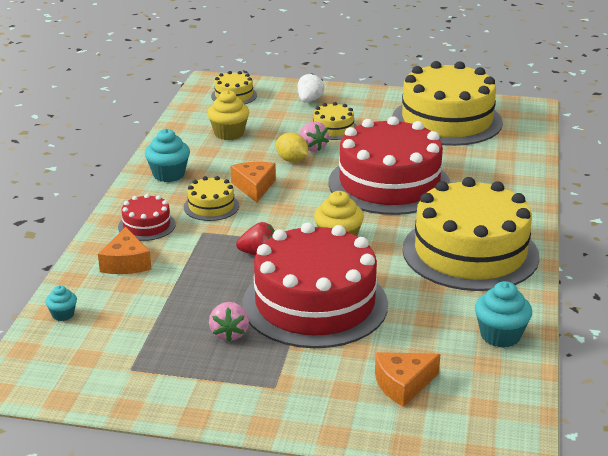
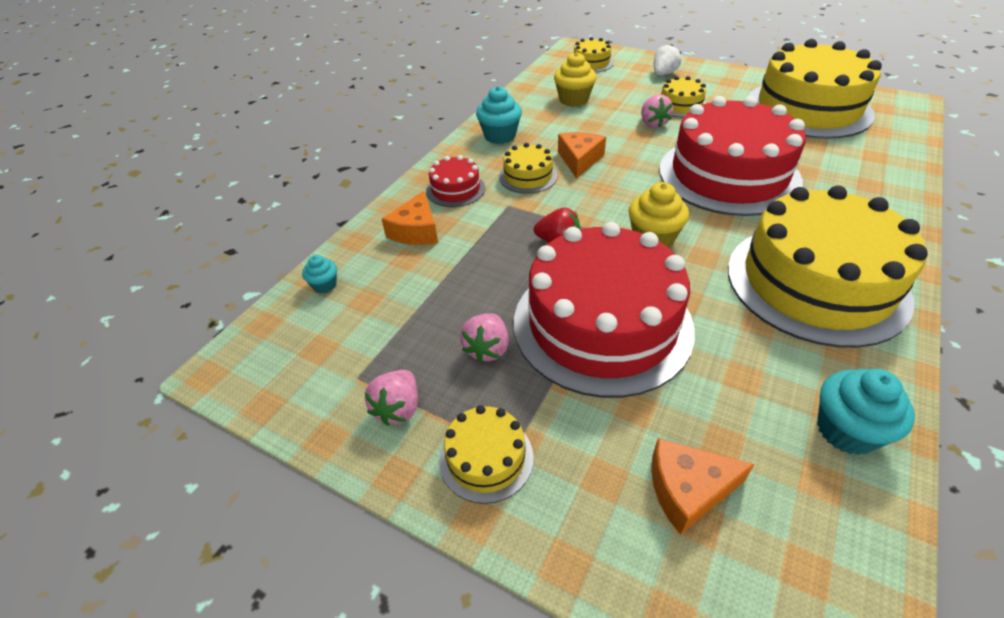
camera: 20 degrees right, 15 degrees up
(175, 381) = (398, 408): none -> pink strawberry
(257, 395) = (486, 458): none -> yellow cake
(292, 160) = (628, 134): yellow lemon -> none

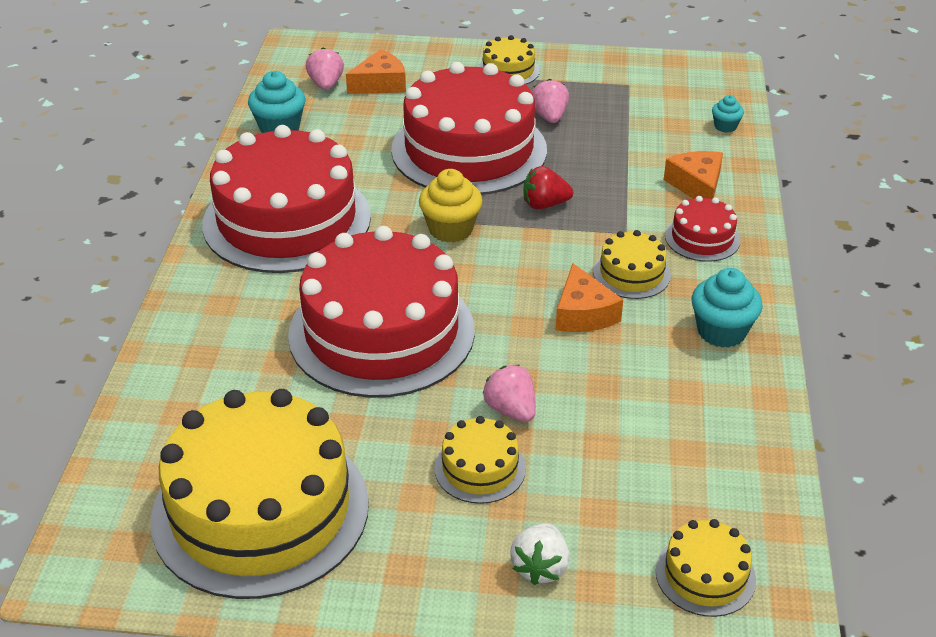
camera: 155 degrees right, 5 degrees down
(398, 408) = (584, 77): pink strawberry -> pink strawberry (326, 84)
(573, 100) = (667, 441): yellow cupcake -> none
(816, 282) = (287, 220): yellow cake -> red cake

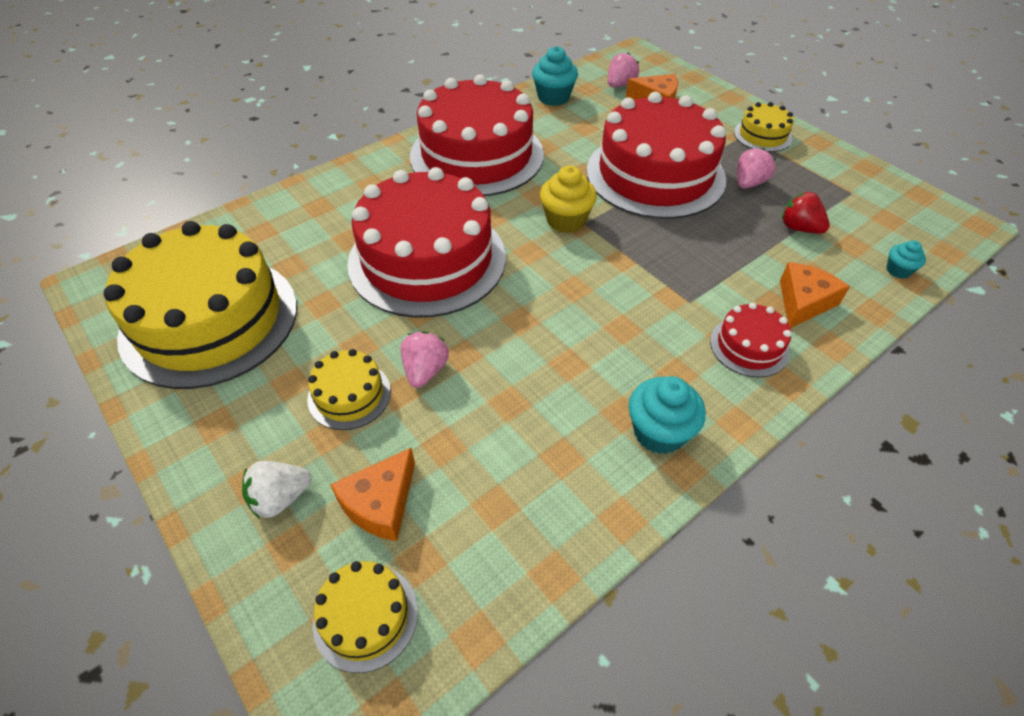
camera: 45 degrees right, 10 degrees up
(544, 204) = (656, 243): red strawberry -> red strawberry (799, 228)
(583, 313) = (571, 339): orange cheese -> orange cheese (380, 503)
(631, 274) = (650, 335): yellow cake -> none

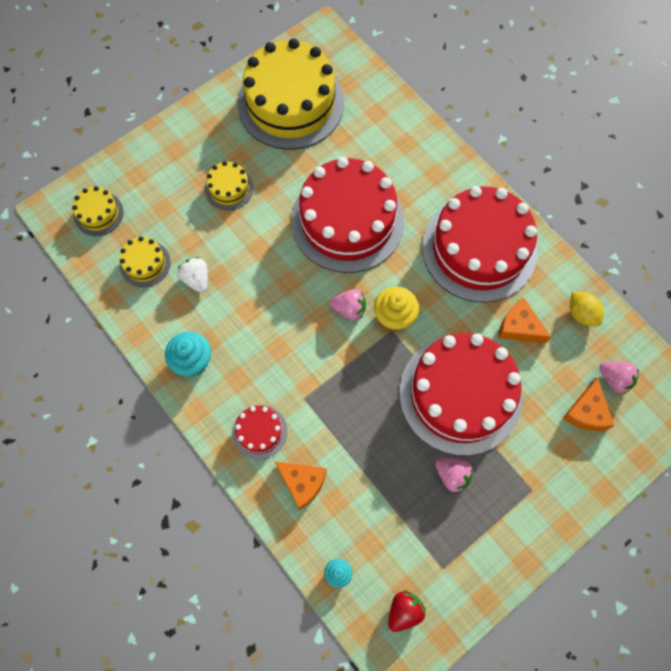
camera: 90 degrees right, 20 degrees up
(280, 498) = (164, 166): white strawberry -> white strawberry (196, 279)
(380, 503) = (157, 213): orange cheese -> orange cheese (519, 327)
(425, 371) = (246, 227): pink strawberry -> pink strawberry (349, 309)
(553, 97) = (581, 314): turquoise cupcake -> yellow lemon
(762, 135) = (532, 507): yellow cake -> yellow cake (145, 263)
(799, 228) = (390, 504): red strawberry -> red strawberry (404, 611)

